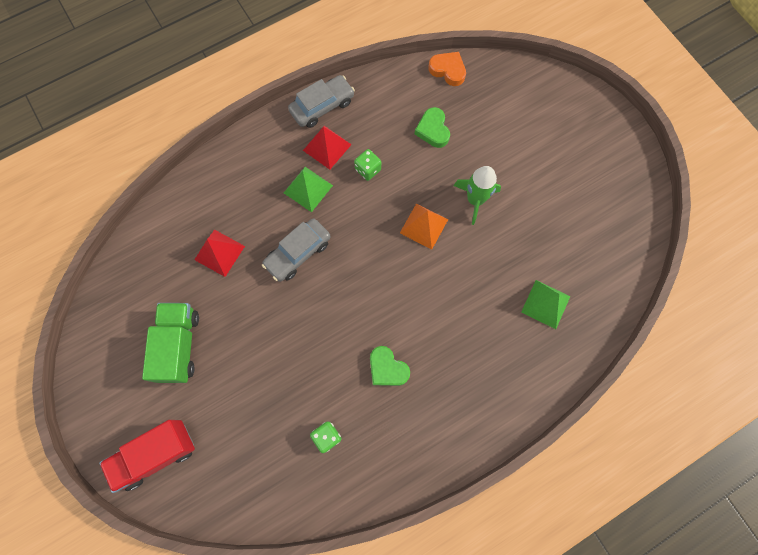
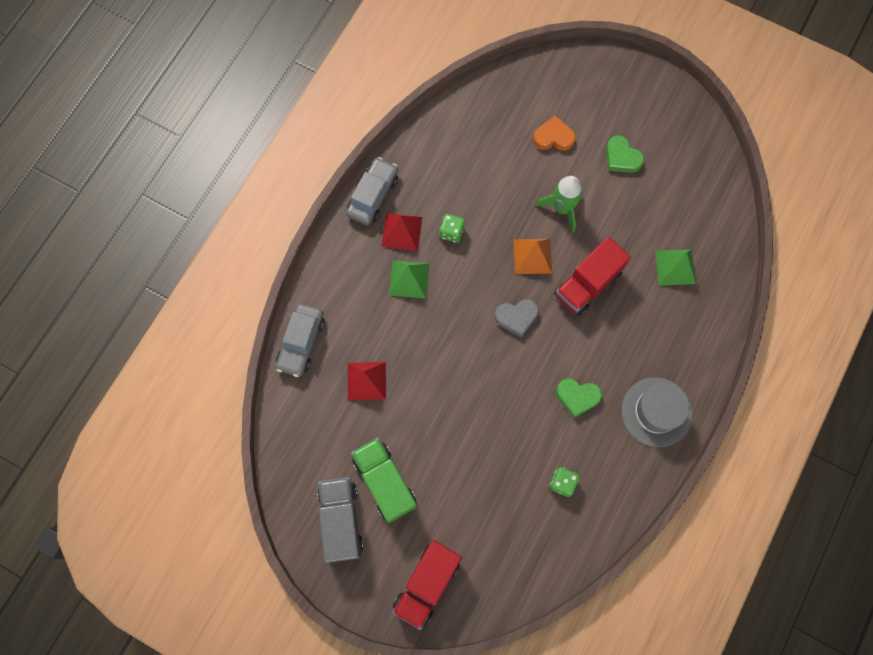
camera: 30 degrees left, 0 degrees up
(123, 357) = (341, 521): none -> grey truck
(298, 253) = (437, 341): grey car -> grey car (301, 342)
(377, 270) = (516, 317): none -> grey heart
(433, 130) = (487, 164): green heart -> green heart (621, 158)
(448, 70) = (466, 101): orange heart -> orange heart (553, 137)
(450, 423) = (656, 412): none -> grey hat
(457, 276) = (587, 284): none -> red truck

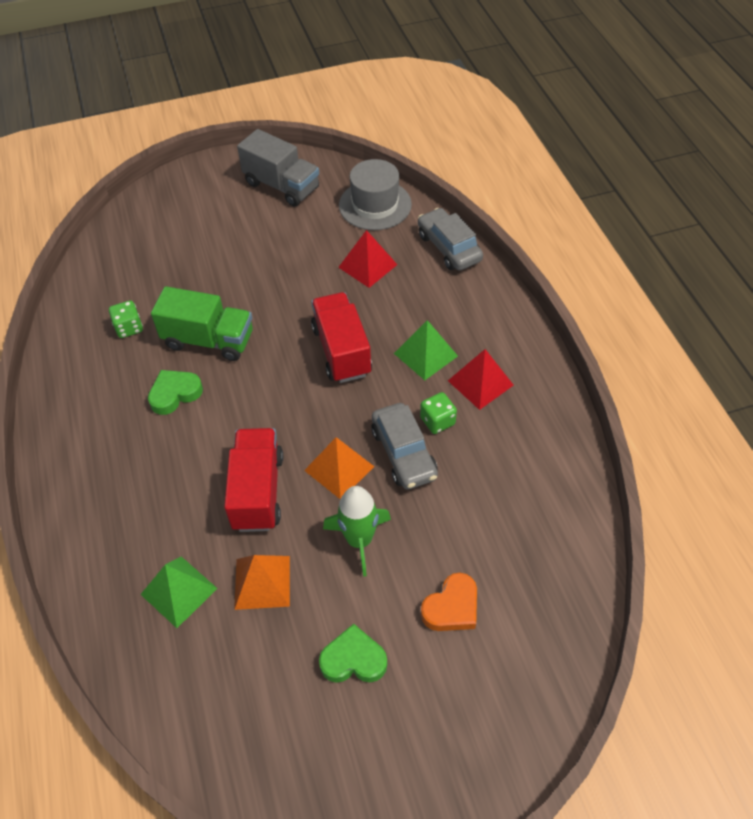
camera: 135 degrees right, 20 degrees down
(373, 195) = (543, 387): grey car -> grey car (404, 453)
(384, 482) = (276, 225): green truck -> green truck (209, 340)
(427, 584) = (178, 201): red truck -> red truck (341, 351)
(516, 317) = (296, 406): grey heart -> none
(630, 232) = (262, 582): none -> orange pyramid
(656, 412) = (85, 442): grey hat -> grey hat (375, 205)

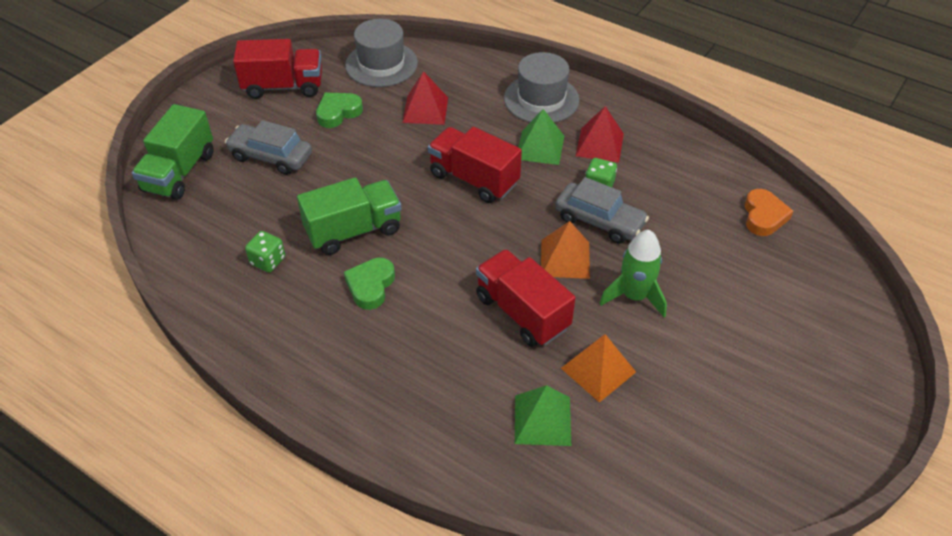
camera: 40 degrees left, 5 degrees down
(143, 220) = (179, 172): none -> green truck
(282, 186) = (283, 86): grey truck -> red truck
(353, 659) = (718, 374): green heart -> green heart (338, 112)
(448, 247) = (474, 67): grey car -> grey car (271, 157)
(452, 607) = (742, 297): orange heart -> orange heart (763, 216)
(474, 310) = (541, 99): none -> grey hat

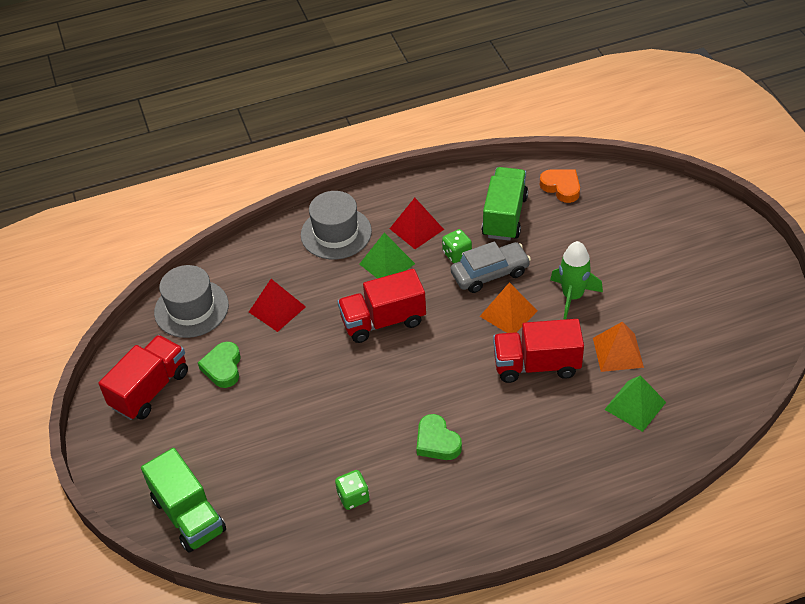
camera: 50 degrees left, 0 degrees up
(271, 157) = (232, 440): grey car -> none
(353, 230) = (370, 424): green truck -> green truck (504, 216)

